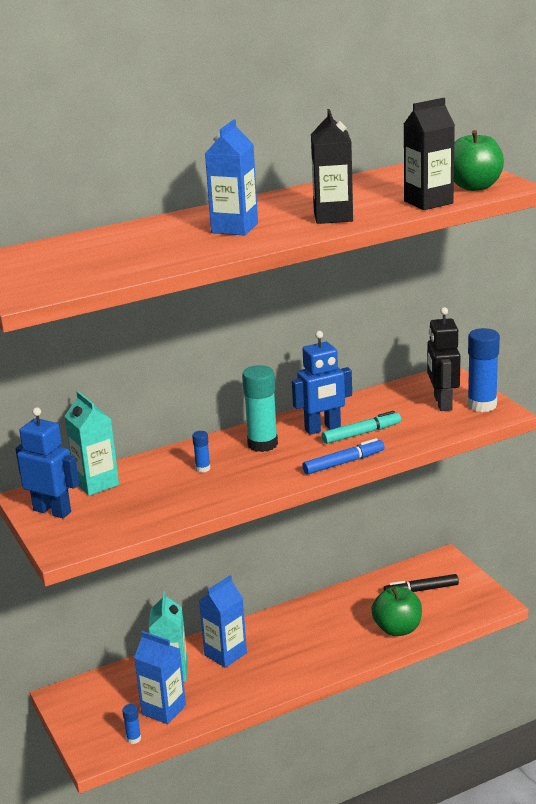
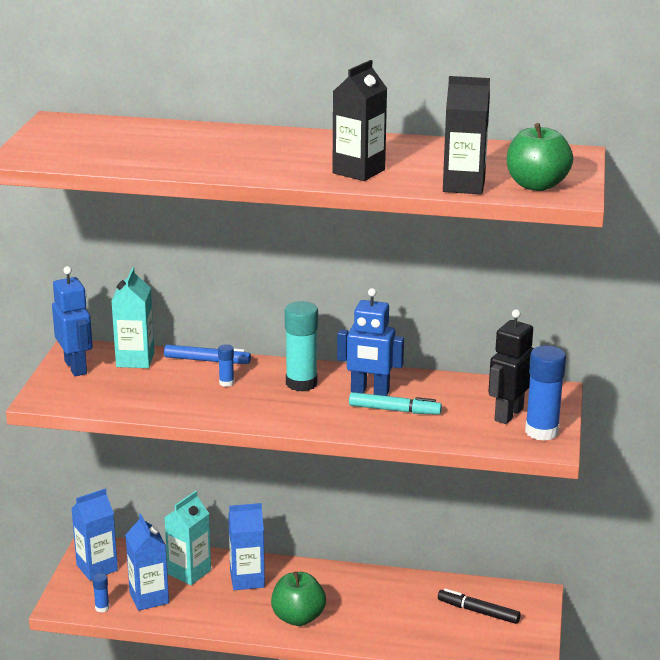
camera: 35 degrees right, 0 degrees up
(234, 228) = (265, 155): blue carton -> blue carton (97, 568)
(344, 463) = (340, 428): blue marker -> blue marker (207, 361)
(397, 629) = (412, 634): green apple -> green apple (298, 618)

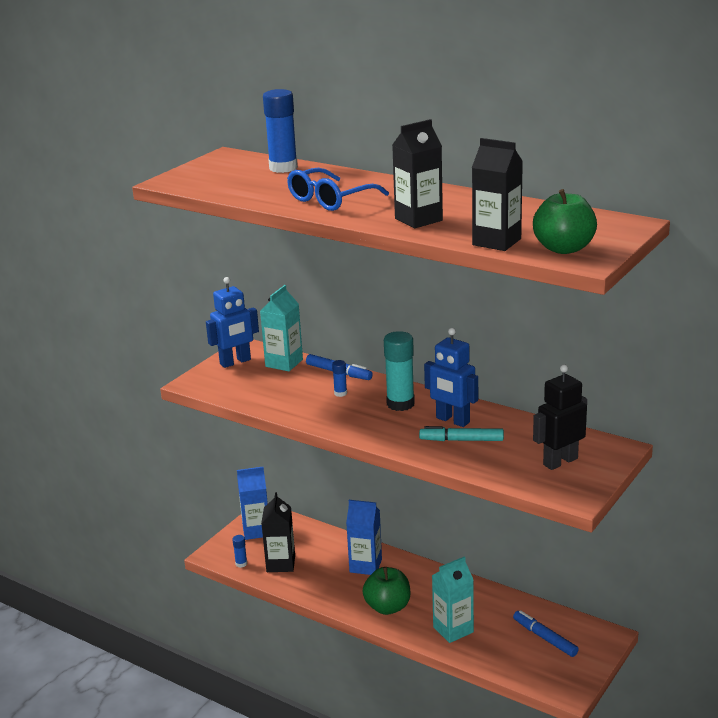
camera: 25 degrees right, 0 degrees up
(76, 367) = (235, 362): blue robot -> blue robot turned 60 degrees clockwise
(149, 598) = (281, 564): blue carton -> black carton
(189, 572) = (324, 550): turquoise carton -> turquoise carton (453, 629)
(238, 159) = (330, 200): none -> blue glasses
(394, 410) = (461, 440): turquoise marker -> turquoise marker turned 150 degrees clockwise
(478, 611) = (545, 638): black marker -> blue marker
(541, 431) = (579, 482): blue glue stick -> blue glue stick (283, 168)

